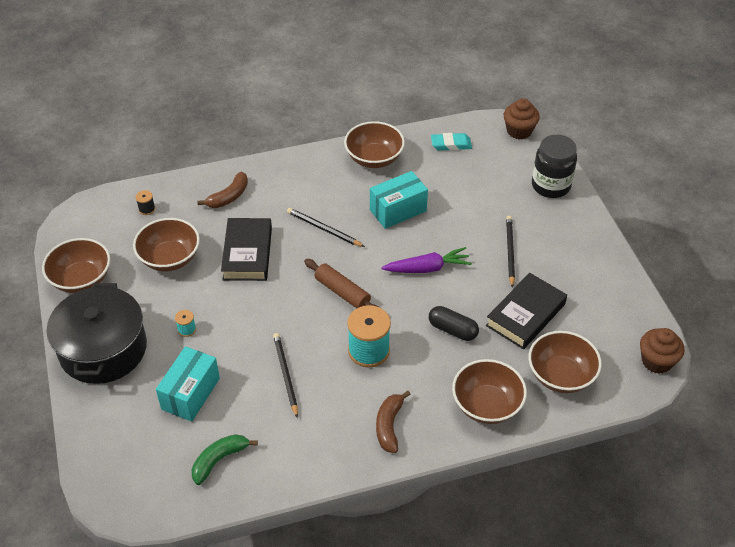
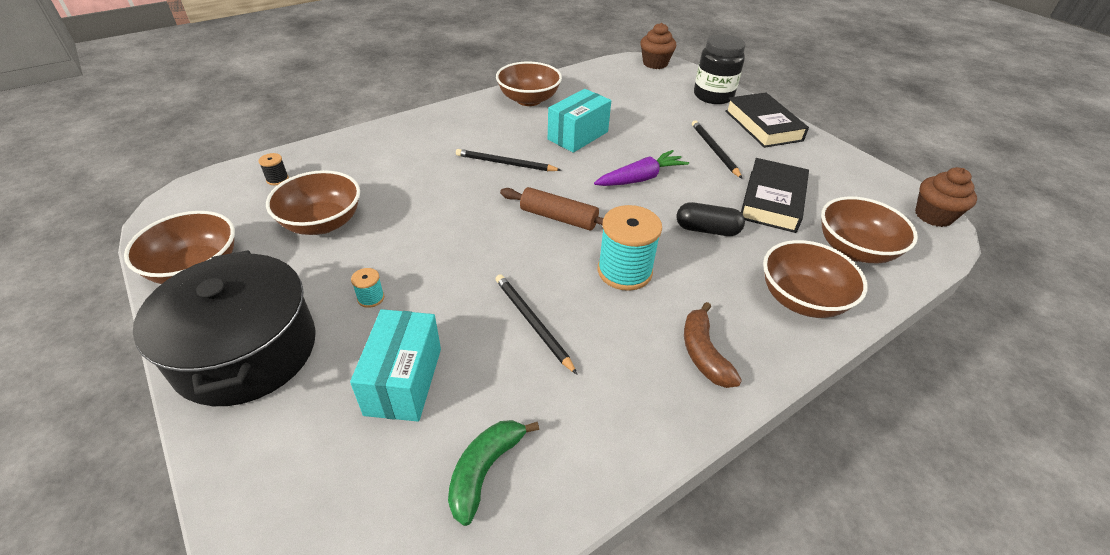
camera: 20 degrees left, 5 degrees down
(229, 196) = (380, 152): brown banana -> none
(247, 253) = (424, 200): black book -> black book (763, 125)
(451, 144) = (598, 80): turquoise eraser -> none

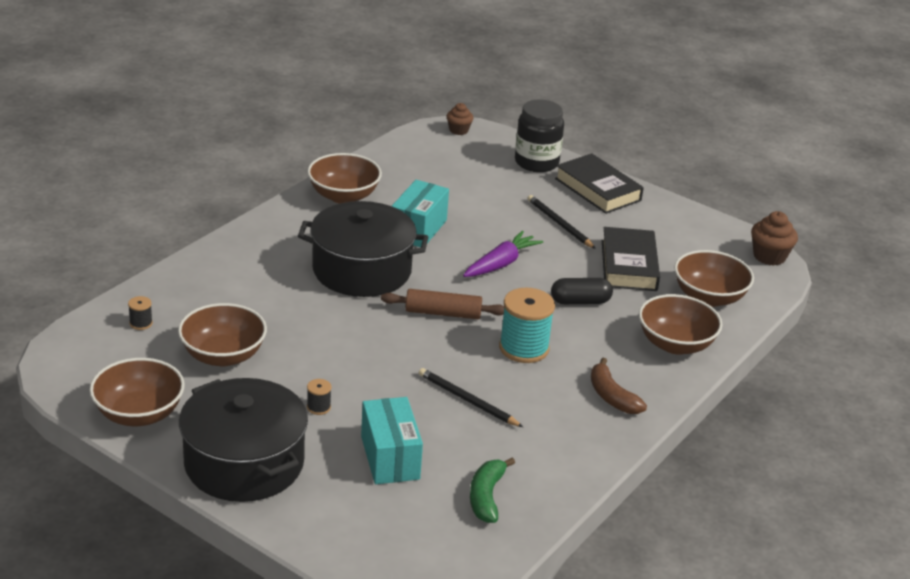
camera: 20 degrees left, 10 degrees down
(371, 298) = (318, 407): turquoise spool -> black spool
(505, 163) = (362, 270): black pencil -> black pot
(655, 63) = (458, 130): brown cupcake -> brown cupcake, size x0.65

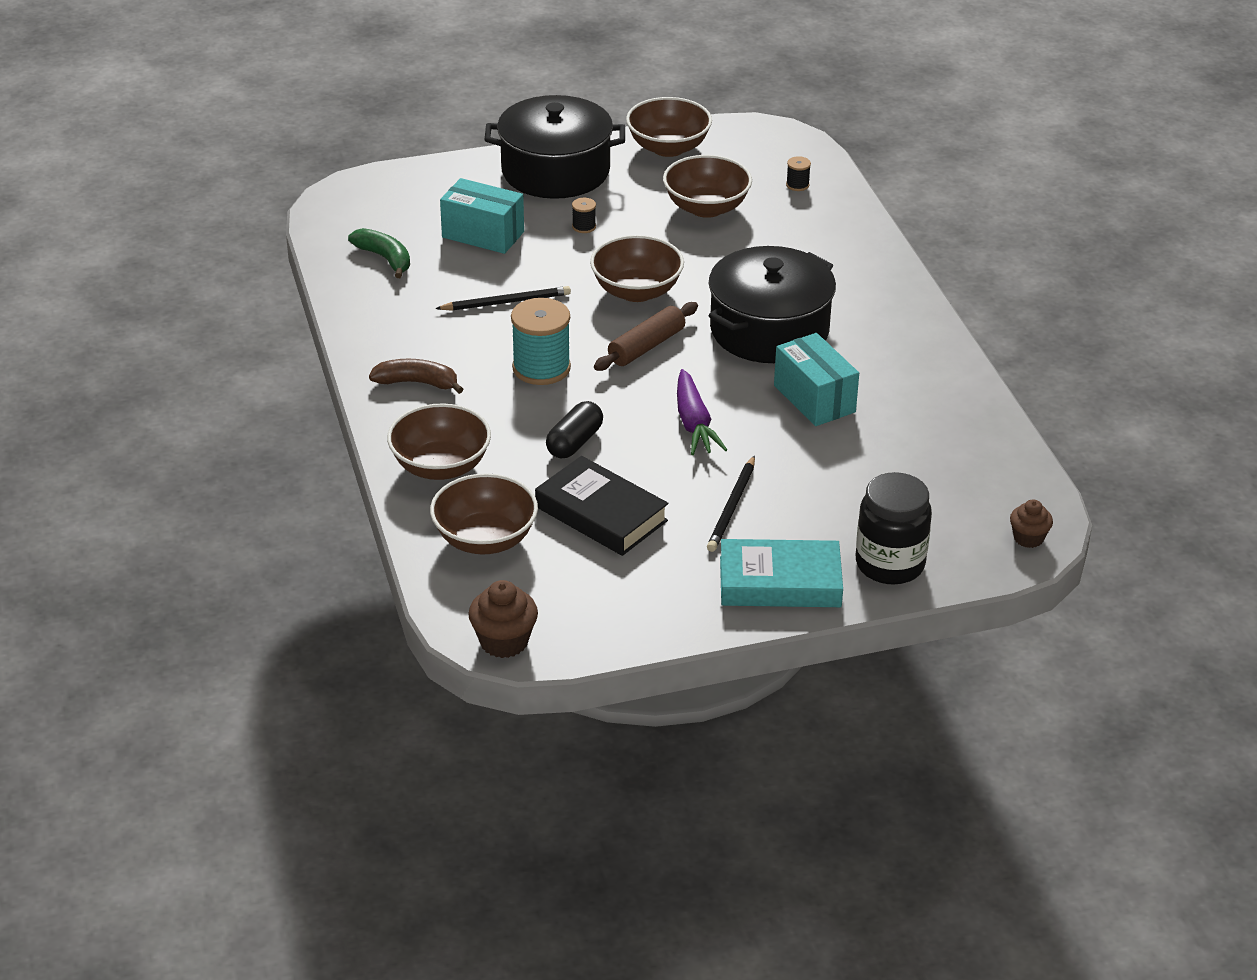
camera: 130 degrees right, 5 degrees up
(343, 196) = (930, 377): brown bowl -> brown bowl (636, 291)
(559, 224) = (732, 507): black pencil -> black pencil turned 105 degrees clockwise
(597, 189) = (780, 582): black book -> turquoise book

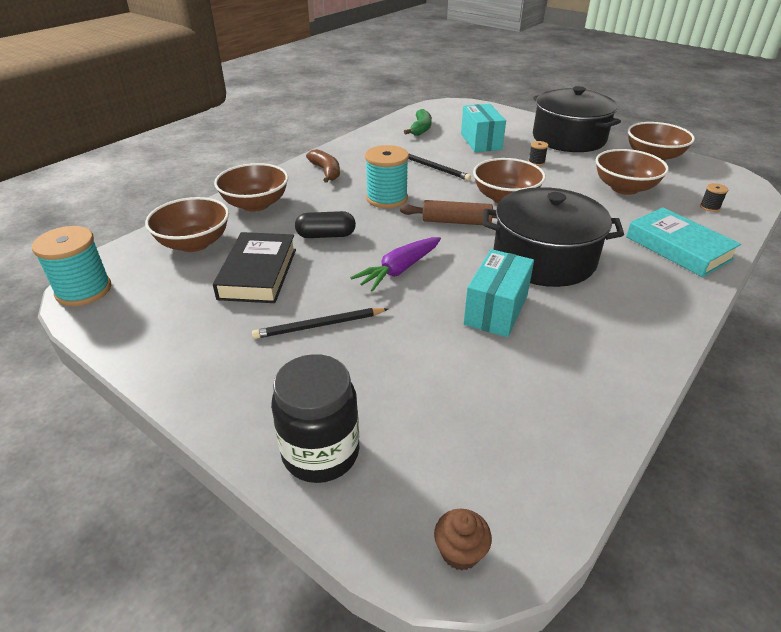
camera: 55 degrees right, 0 degrees up
(504, 641) = (84, 290): brown cupcake -> turquoise spool
(780, 582) = (241, 392): turquoise book -> turquoise book (678, 248)

